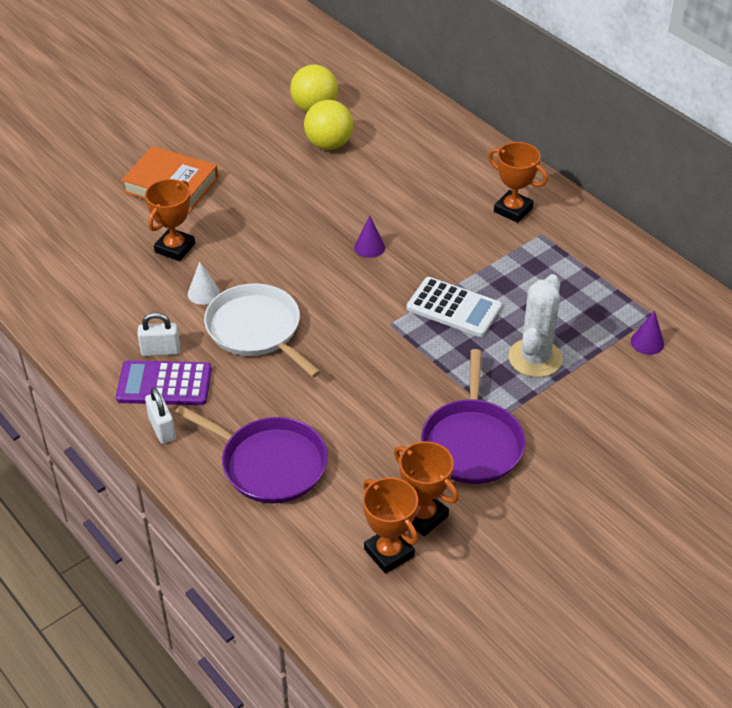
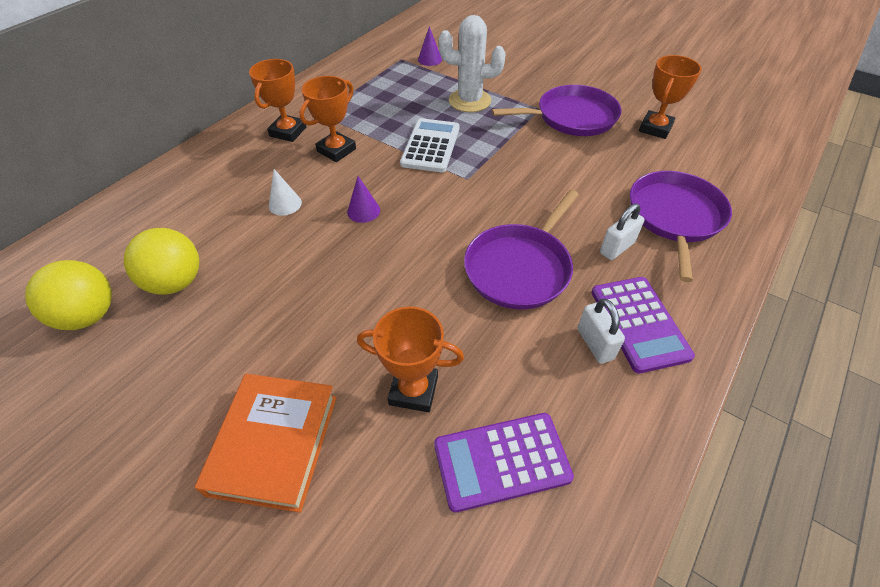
camera: 105 degrees left, 5 degrees up
(104, 277) = (501, 461): none -> purple calculator
(162, 429) = (696, 305): white padlock -> white padlock (617, 248)
(203, 293) = (485, 331): white cone -> white cone (285, 204)
(256, 330) = (520, 268): white pan -> purple pan
(389, 552) = (699, 138): orange trophy -> orange trophy (336, 150)

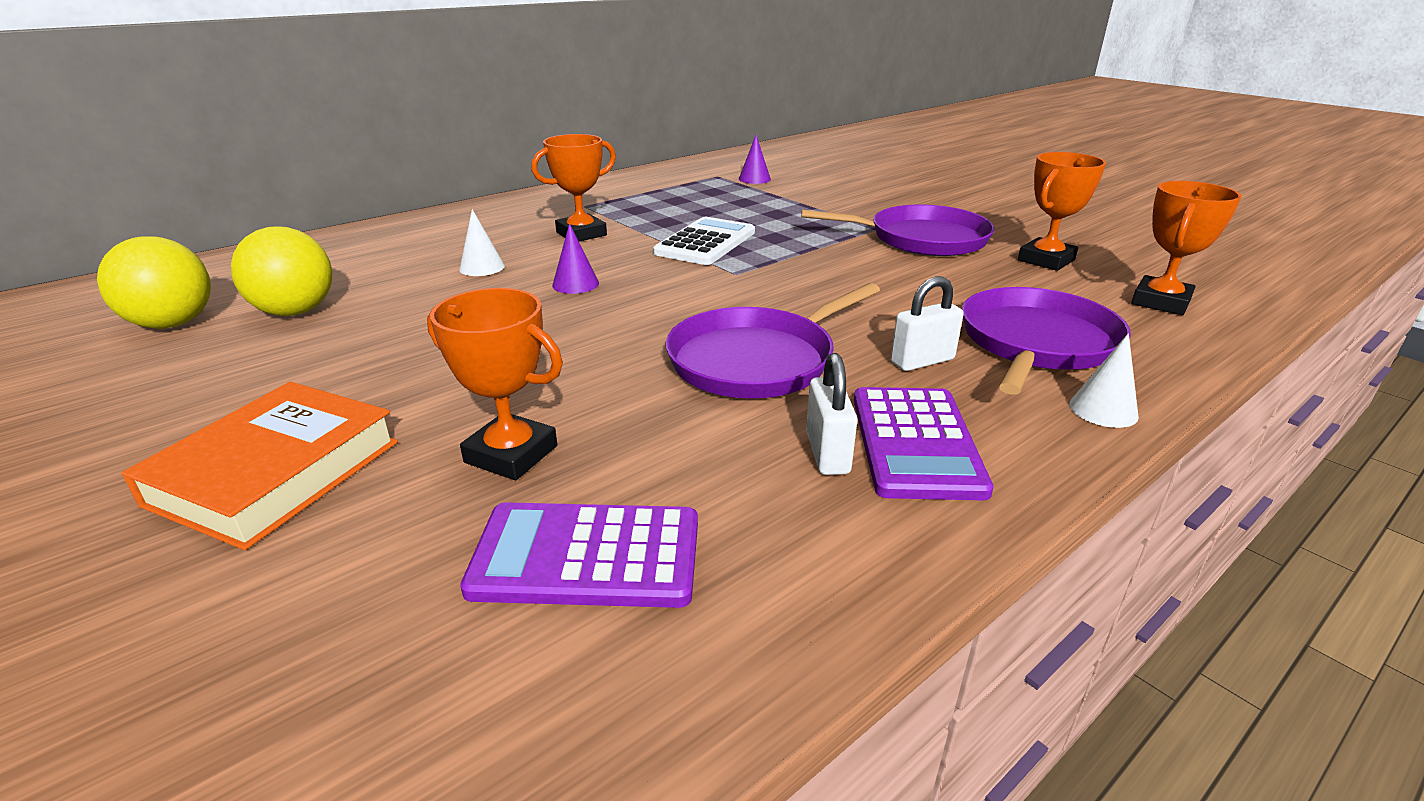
camera: 15 degrees right, 20 degrees down
(288, 132) = (534, 215): orange trophy -> orange trophy (1160, 302)
(469, 101) = (784, 213): white cactus -> none
(727, 271) = (1103, 410): none -> white cone

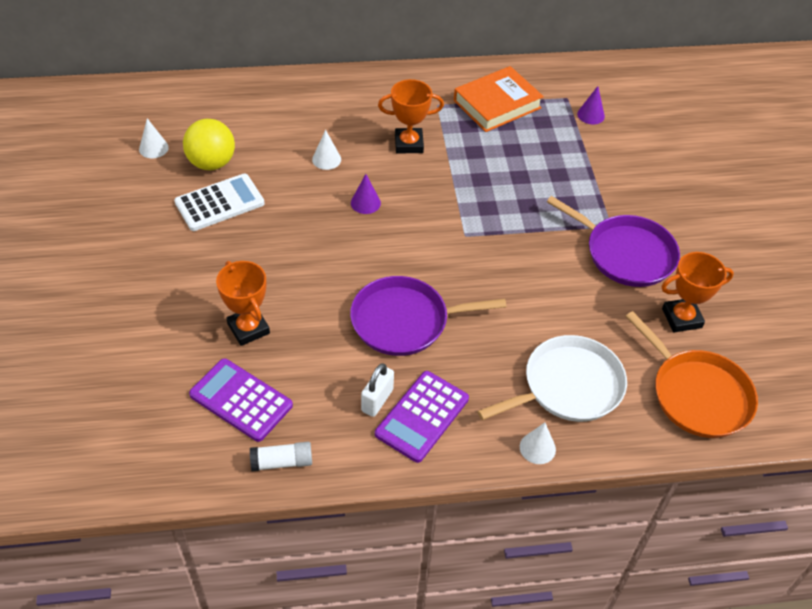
camera: 30 degrees right, 20 degrees up
(173, 324) = (153, 148): yellow ball -> white cone
(276, 472) = (157, 291): orange book -> orange book (497, 104)
(705, 243) = (477, 191): white calculator -> white calculator (219, 203)
(769, 616) = (282, 462): none -> white glue stick
(922, 361) = (488, 366): white padlock -> none
(1036, 343) = (568, 386): purple pan -> white pan
(1160, 302) = (697, 394): orange trophy -> orange pan

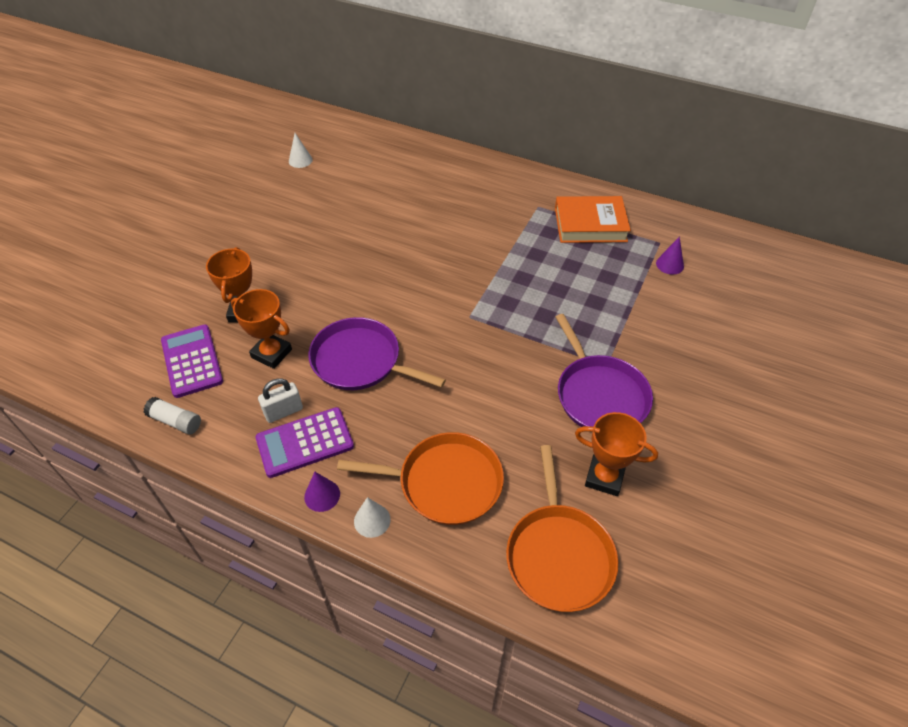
camera: 35 degrees right, 0 degrees up
(212, 163) = (329, 185): yellow ball -> none
(219, 203) = (308, 215): white calculator -> none
(326, 159) = (413, 214): white cone -> none
(365, 203) = (413, 258): purple cone -> purple cone (322, 495)
(409, 144) = (487, 227): orange trophy -> orange trophy (271, 353)
(568, 386) = (445, 482): white pan -> orange pan

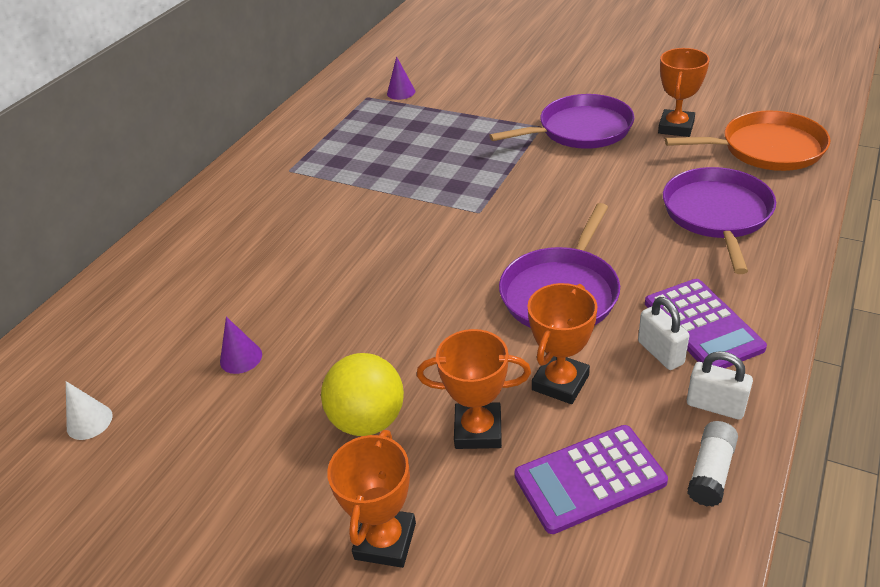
camera: 85 degrees left, 10 degrees down
(184, 275) = (385, 541): none -> orange trophy
(226, 434) = (715, 406): none -> white padlock
(268, 264) = (368, 420): none -> yellow ball
(322, 495) = (770, 300): purple cone -> purple cone (241, 358)
(372, 520) = (784, 259): white cone -> none
(445, 482) = (717, 214): orange pan -> purple pan
(590, 224) = (330, 136): orange book -> none

